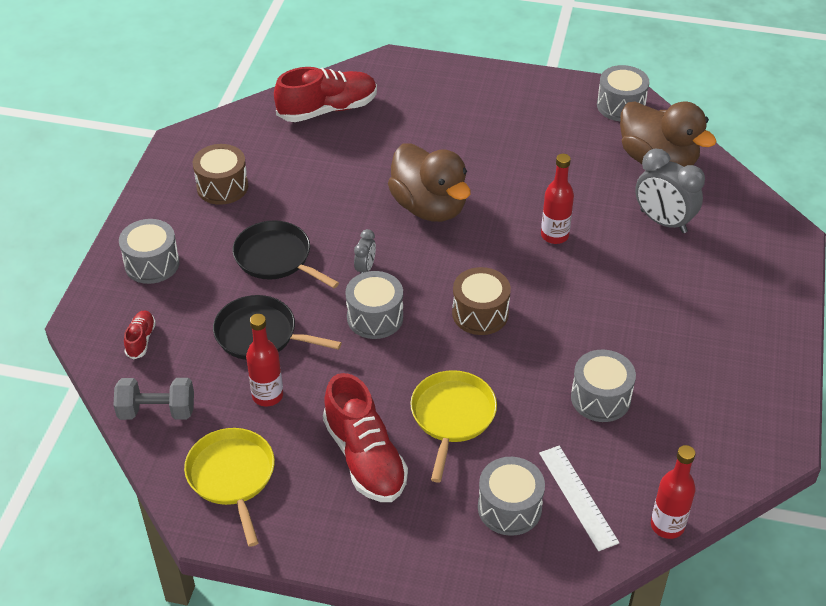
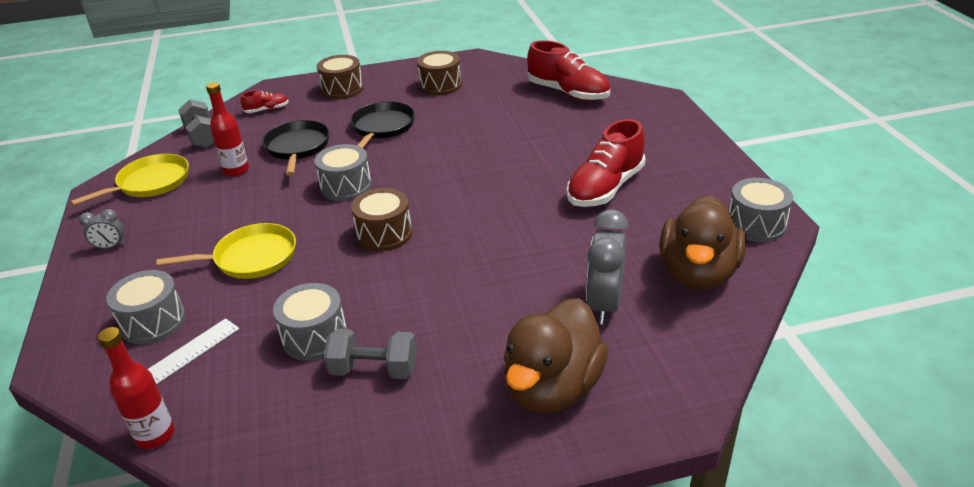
camera: 65 degrees right, 10 degrees down
(152, 264) = (342, 89): grey drum -> brown drum
(365, 268) = (398, 165): grey clock -> grey clock (110, 247)
(365, 457) = (188, 231): red shoe -> red shoe (605, 188)
(429, 207) = (497, 169): brown duck -> brown duck (552, 388)
(554, 235) = (519, 243): red bottle -> none
(663, 372) = (374, 370): none -> grey dumbbell

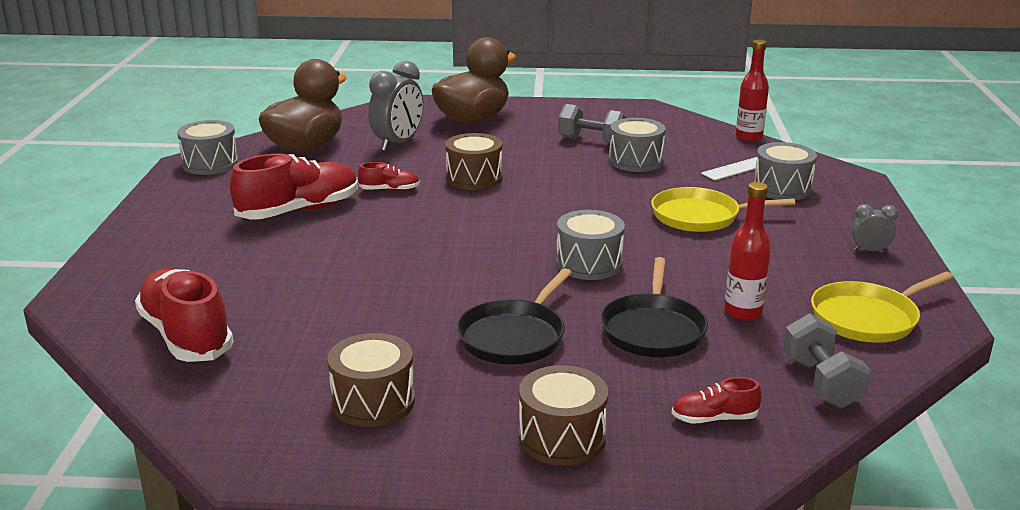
camera: 165 degrees left, 10 degrees down
(384, 234) = (557, 212): brown drum -> brown drum (474, 178)
(551, 228) = (389, 190): none -> red shoe

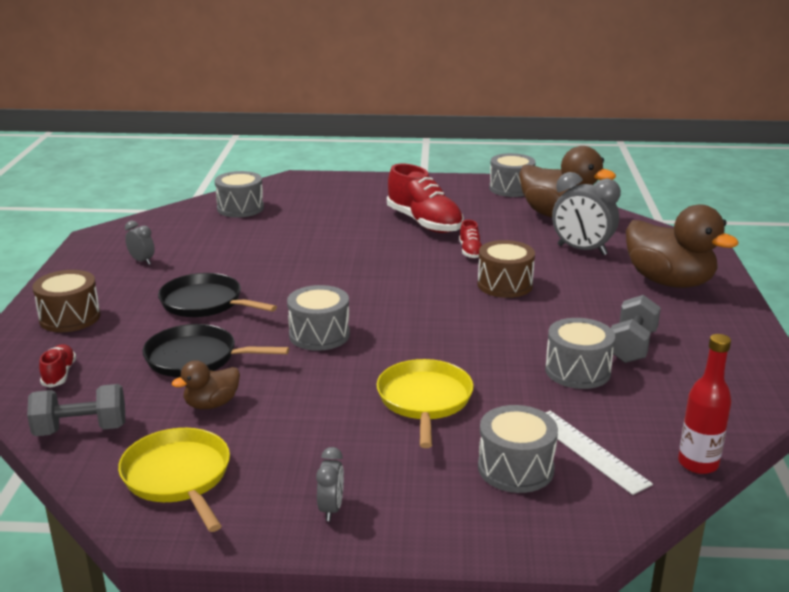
camera: 90 degrees right, 0 degrees up
(186, 336) = (240, 208): red shoe -> grey drum
(373, 402) = (142, 261): brown drum -> grey clock
(743, 312) = (211, 404): red bottle -> brown duck

